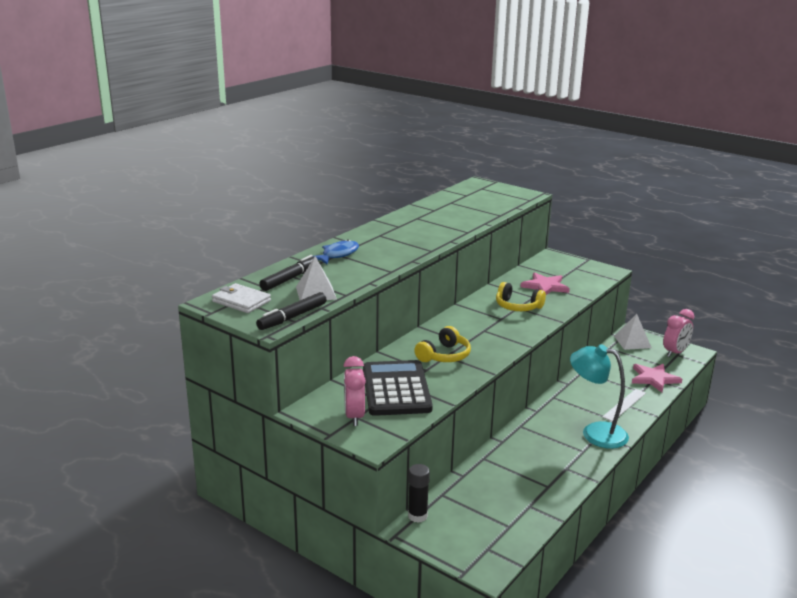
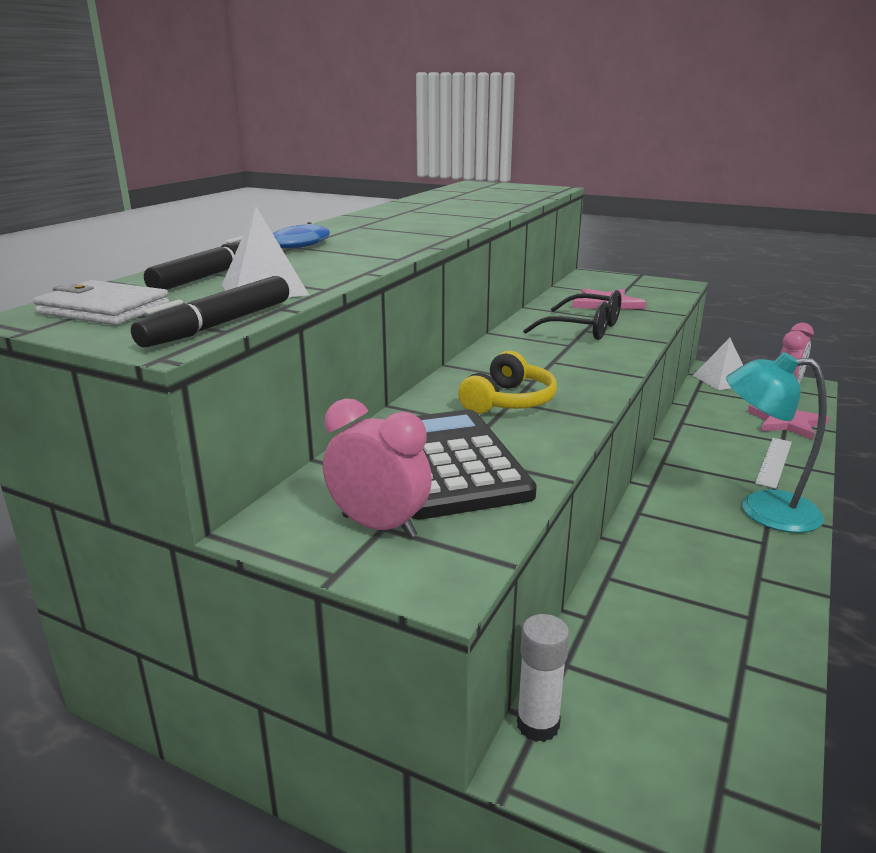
camera: 10 degrees left, 0 degrees up
(354, 416) = (379, 526): pink clock -> pink clock turned 135 degrees clockwise
(417, 516) = (538, 724): black glue stick -> white glue stick
(517, 306) = (584, 329): yellow headphones -> black glasses

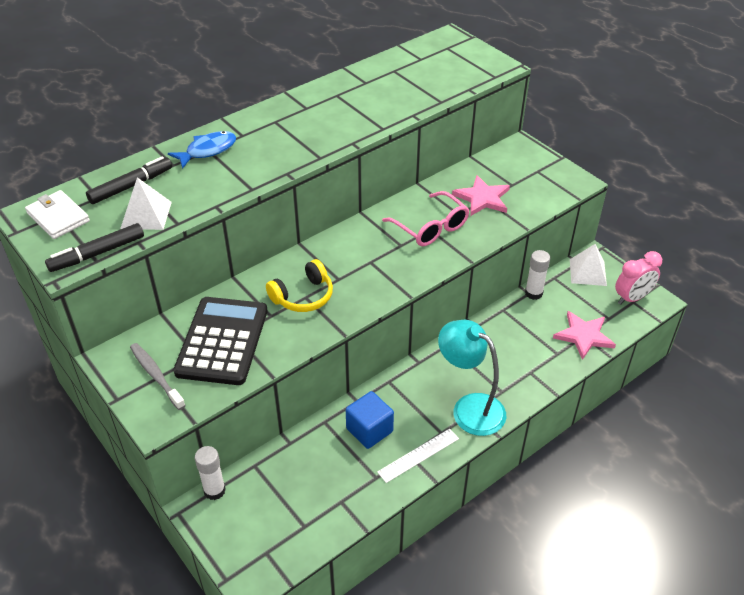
camera: 25 degrees right, 20 degrees up
(379, 526) = (156, 375): pink clock -> grey toothbrush
(584, 329) = (431, 228): black glasses -> pink glasses
(677, 567) = (369, 430): none -> blue cube
(694, 404) = (533, 293): none -> white glue stick
(774, 462) = (526, 371): white ruler -> white ruler (418, 455)

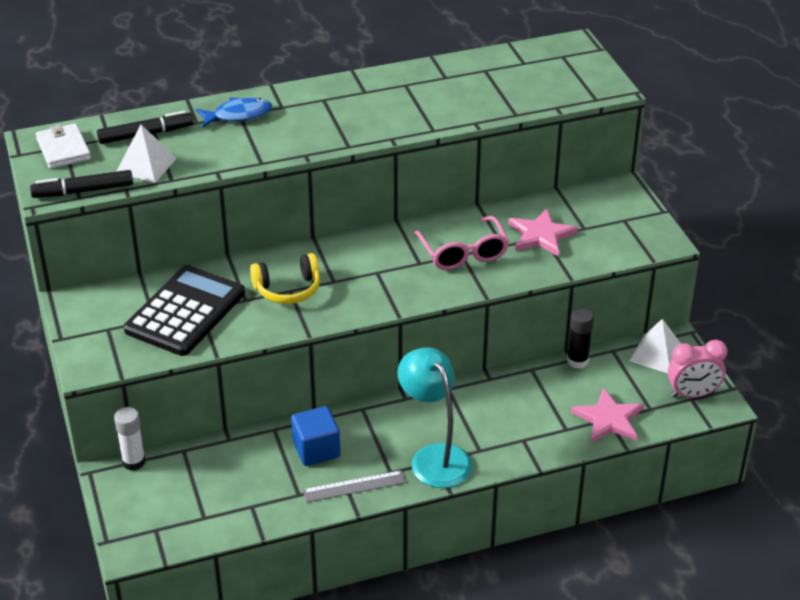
camera: 20 degrees right, 5 degrees down
(156, 375) = (107, 327): grey toothbrush -> none
(418, 455) = (354, 486): white ruler -> grey ruler
(533, 293) = (577, 361): white glue stick -> black glue stick

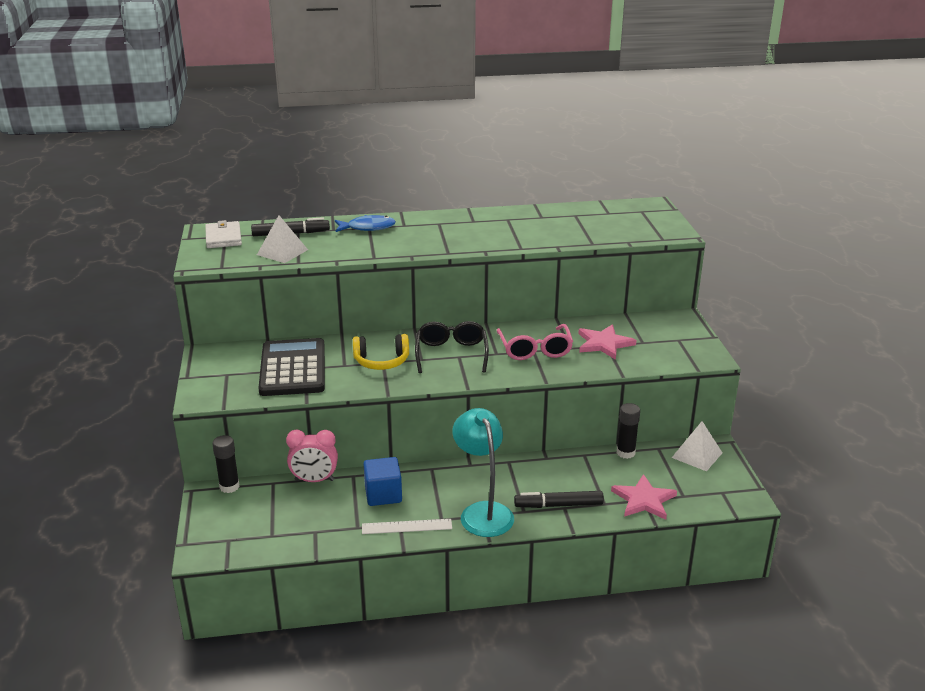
camera: 10 degrees right, 10 degrees down
(83, 191) = (226, 264): black marker -> black marker (558, 505)
(133, 462) = (229, 486): white glue stick -> black glue stick
(185, 312) = (293, 368): black calculator -> black calculator turned 45 degrees counterclockwise
(354, 486) = (407, 526): grey ruler -> white ruler
(367, 269) = (451, 354): none -> black glasses
(692, 394) = (723, 489): pink clock -> pink clock (314, 480)

